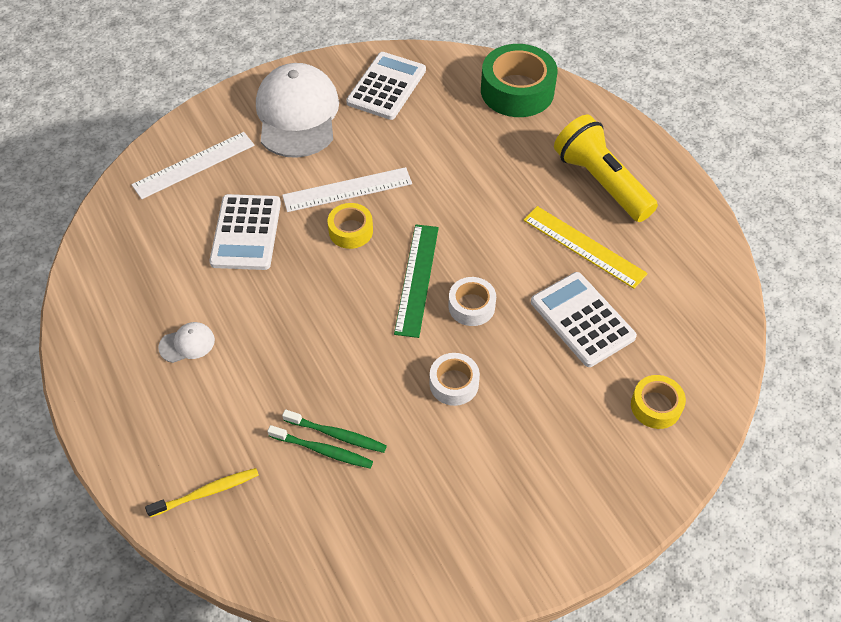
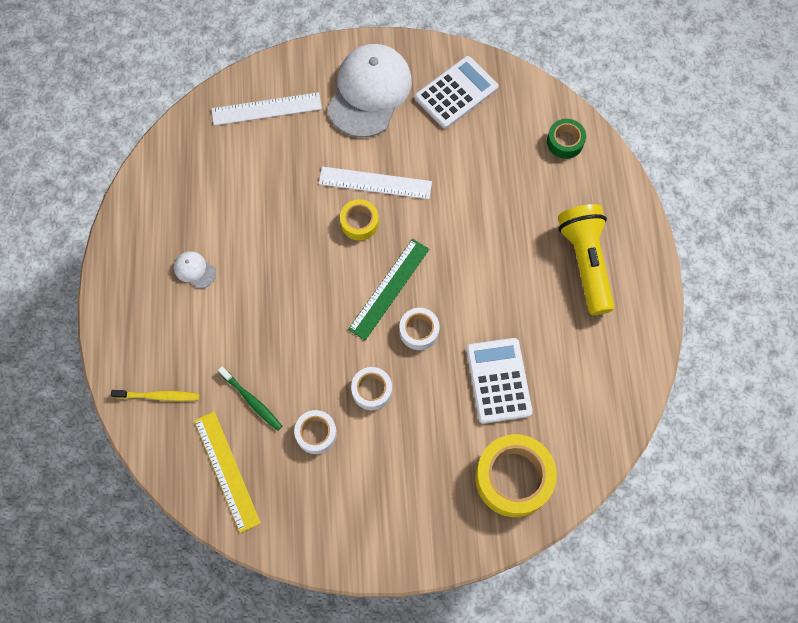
camera: 25 degrees right, 15 degrees up
(187, 344) = (194, 270): white cap -> white cap turned 150 degrees counterclockwise
(246, 232) = (279, 190): white calculator -> none
(337, 435) = (267, 393): green toothbrush -> none
(416, 453) = (316, 433): none -> white tape
(517, 91) = (565, 142): green tape -> green tape, size x0.54
(584, 246) = (536, 317): yellow ruler -> yellow ruler (227, 471)
(655, 406) = (513, 478): yellow tape -> yellow tape, size x1.85

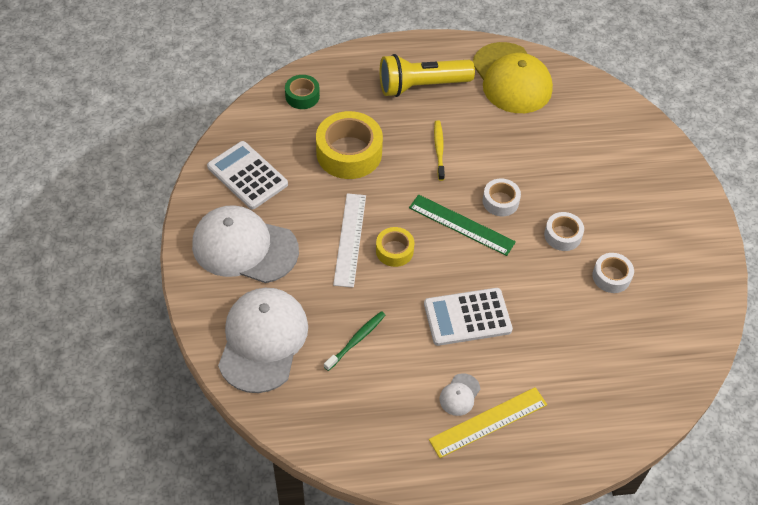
camera: 95 degrees left, 15 degrees down
(159, 396) = (601, 415): yellow toothbrush -> yellow toothbrush (439, 149)
(227, 471) = (662, 347): yellow ruler -> yellow ruler (488, 422)
(252, 401) = (590, 331): green toothbrush -> green toothbrush (356, 340)
(266, 109) = (263, 341): white ruler -> white cap
(498, 380) = (537, 145): white calculator -> white calculator (467, 317)
(513, 478) = (619, 136): yellow tape -> yellow tape (349, 153)
(602, 363) = (511, 78): none -> yellow cap

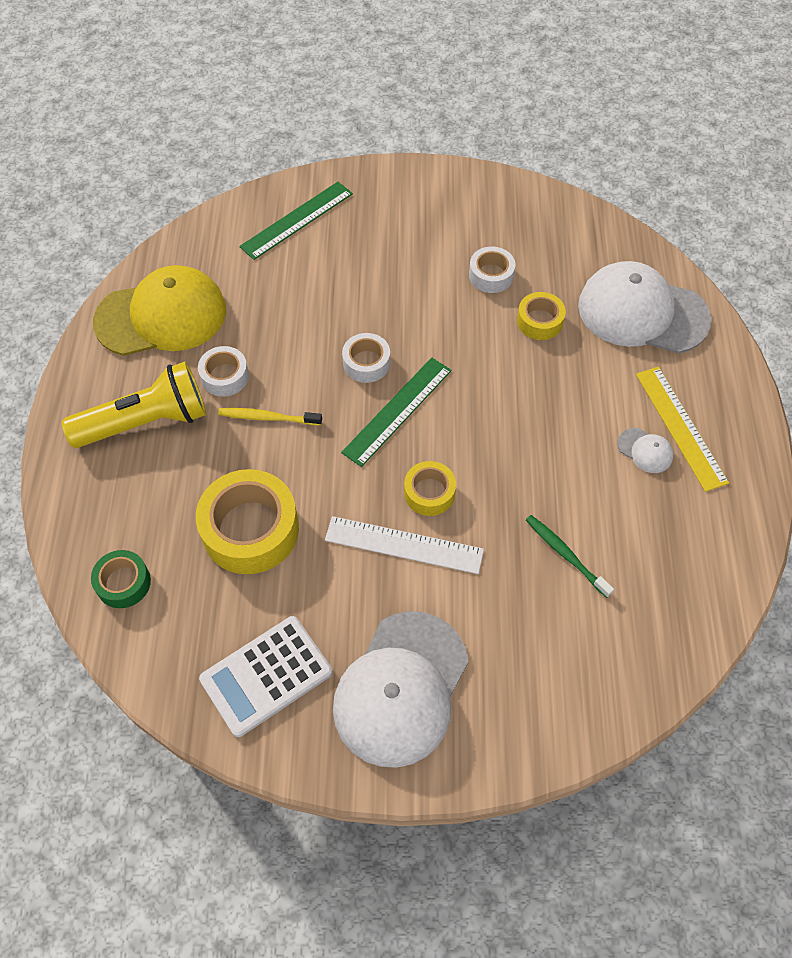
camera: 80 degrees left, 5 degrees up
(263, 341) = (562, 673): white cap -> white cap (642, 312)
(421, 86) = (146, 422): yellow flashlight -> yellow flashlight turned 105 degrees counterclockwise
(467, 317) = (538, 426): white calculator -> none
(562, 235) = (427, 309): white tape -> white tape (225, 376)
(572, 314) = (539, 321): none -> yellow tape
(627, 142) = (297, 220): none -> green ruler

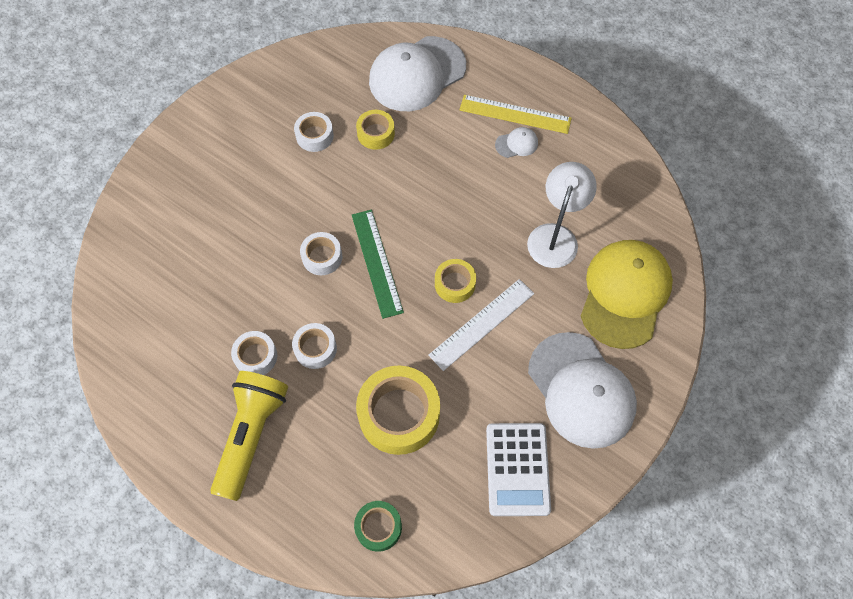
camera: 55 degrees left, 5 degrees up
(161, 316) = (161, 369): yellow cap -> yellow cap (625, 294)
(267, 417) = (315, 348): yellow toothbrush -> white tape
(297, 220) = (155, 223): green ruler -> none
(565, 554) = (555, 236): green toothbrush -> white lamp

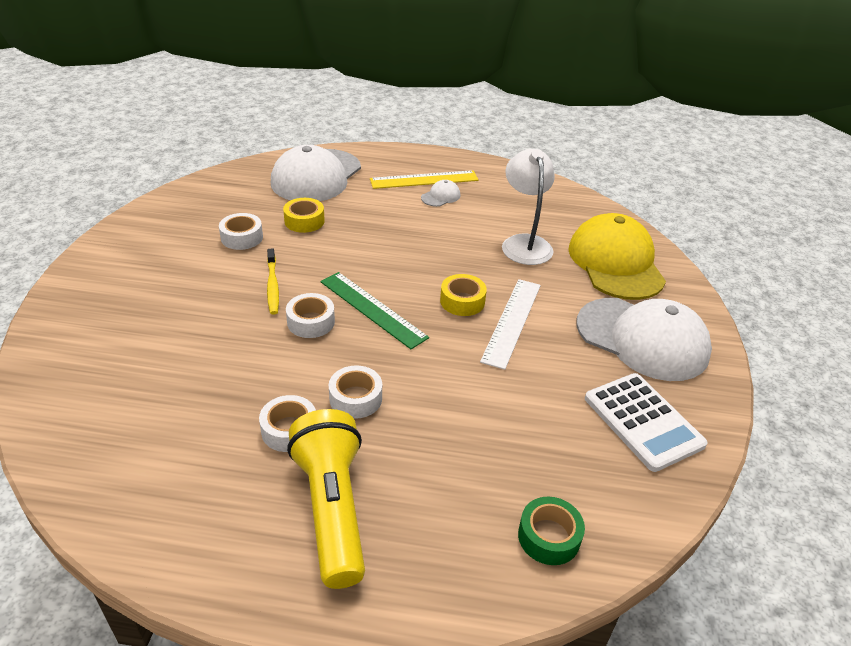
camera: 30 degrees left, 25 degrees down
(312, 205) = (272, 286): none -> yellow toothbrush
(399, 414) = (489, 422): yellow tape -> none

